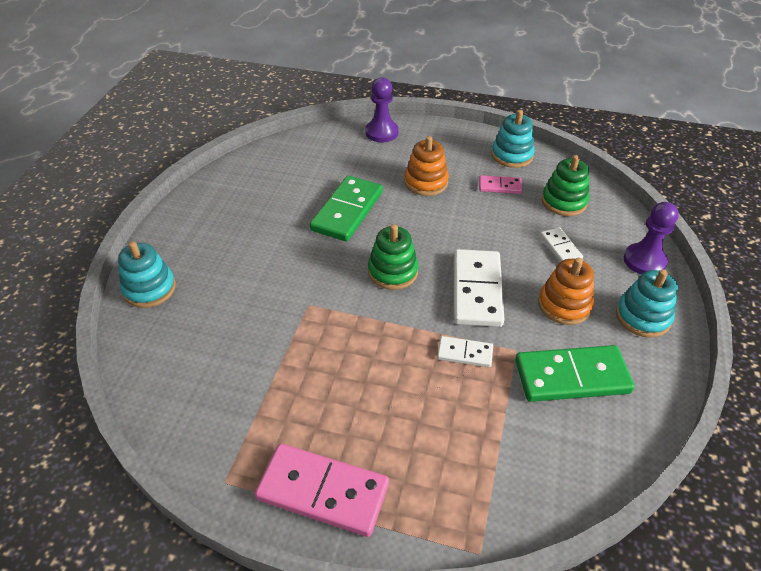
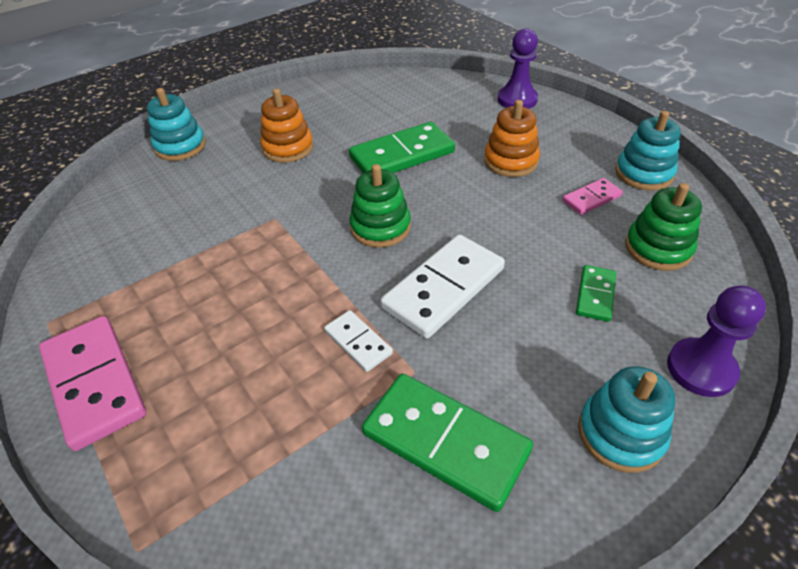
camera: 40 degrees right, 0 degrees up
(500, 186) = (591, 199): pink domino -> pink domino turned 75 degrees counterclockwise
(560, 247) = (595, 295): white domino -> green domino
(564, 305) = (528, 359): orange stacking toy -> orange stacking toy (288, 148)

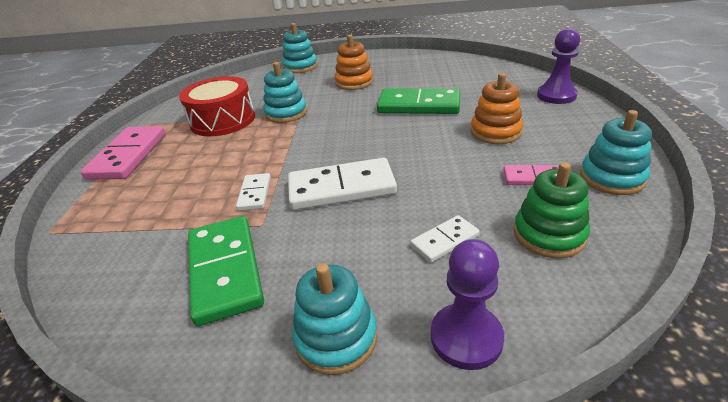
camera: 40 degrees right, 10 degrees down
(173, 267) = (223, 120): none -> red drum
(254, 222) = (286, 113): none -> turquoise stacking toy
(380, 227) = (350, 140): green stacking toy -> none
(595, 295) = (445, 241): green domino -> white domino

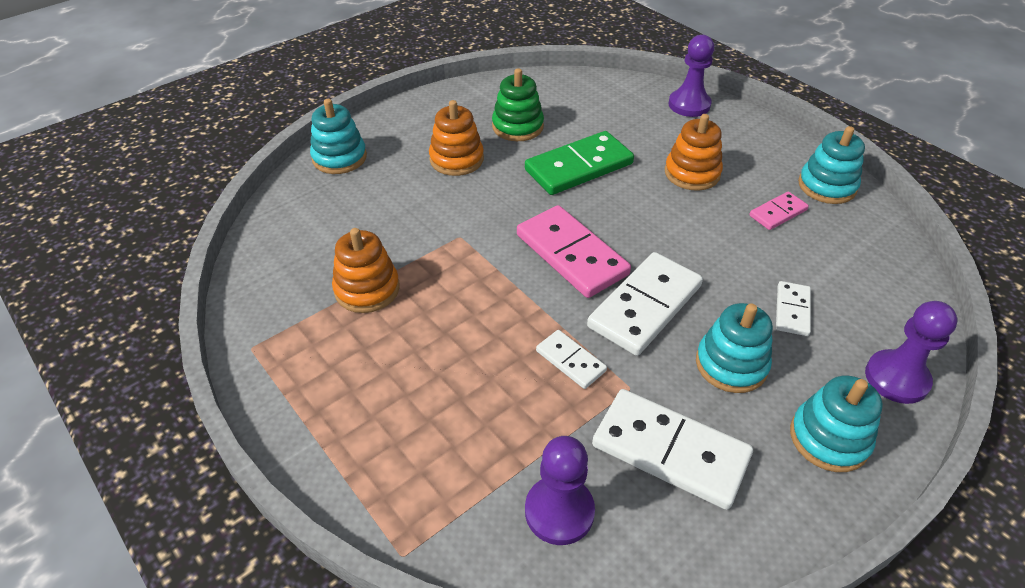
camera: 45 degrees left, 10 degrees up
(126, 260) = (559, 511): none -> purple pawn
(128, 156) = (317, 406): pink domino -> pink domino (571, 255)
(223, 120) = (367, 289): red drum -> orange stacking toy
(225, 270) = (670, 451): green domino -> white domino
(286, 113) = (439, 241): turquoise stacking toy -> turquoise stacking toy (731, 364)
(549, 235) = (847, 263): green stacking toy -> green stacking toy (517, 126)

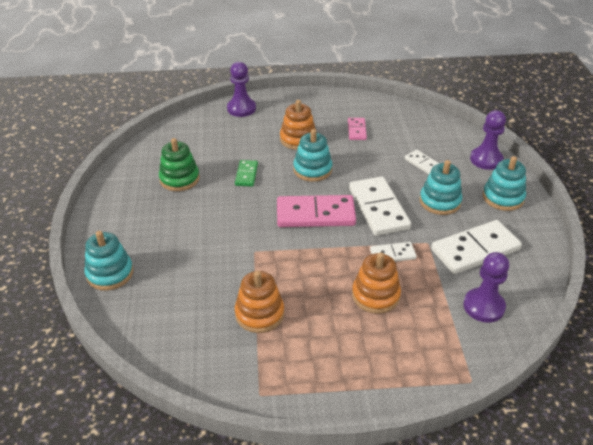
camera: 55 degrees left, 5 degrees down
(456, 159) = (180, 219): orange stacking toy -> orange stacking toy (375, 295)
(579, 167) = (246, 174): green domino -> green domino, size x0.52
(827, 186) = (354, 105): turquoise stacking toy -> turquoise stacking toy (312, 170)

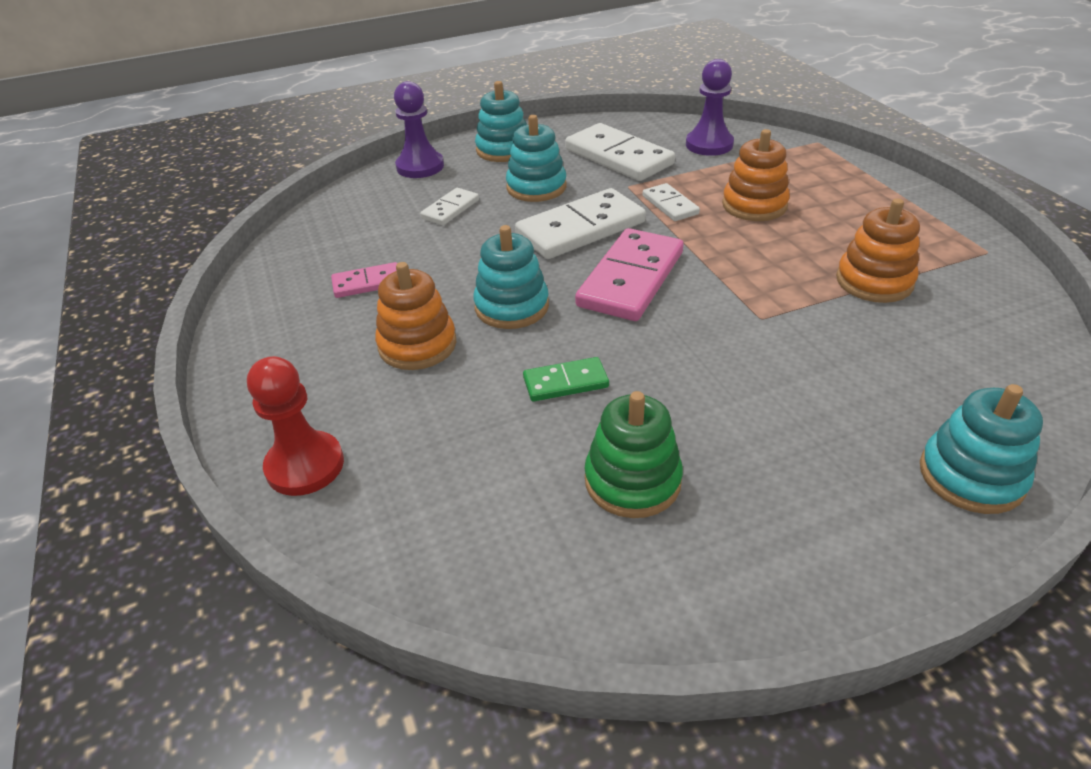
camera: 105 degrees left, 0 degrees up
(241, 108) = (305, 465): purple pawn -> red pawn
(315, 214) = (631, 279): pink domino -> pink domino turned 45 degrees clockwise

